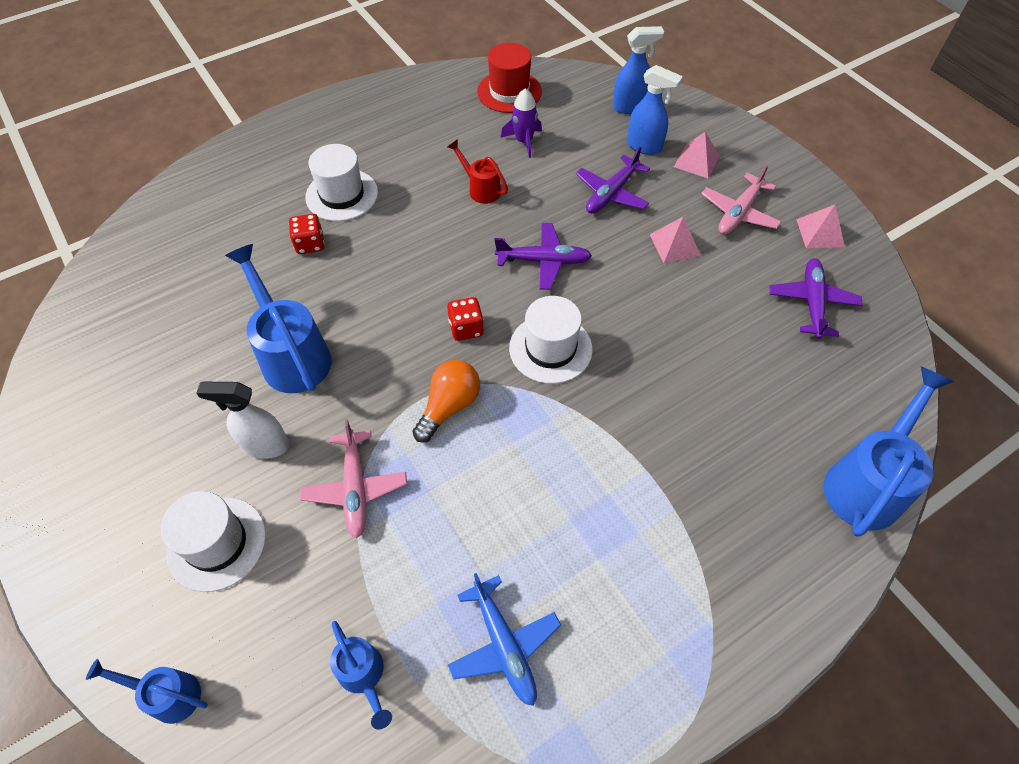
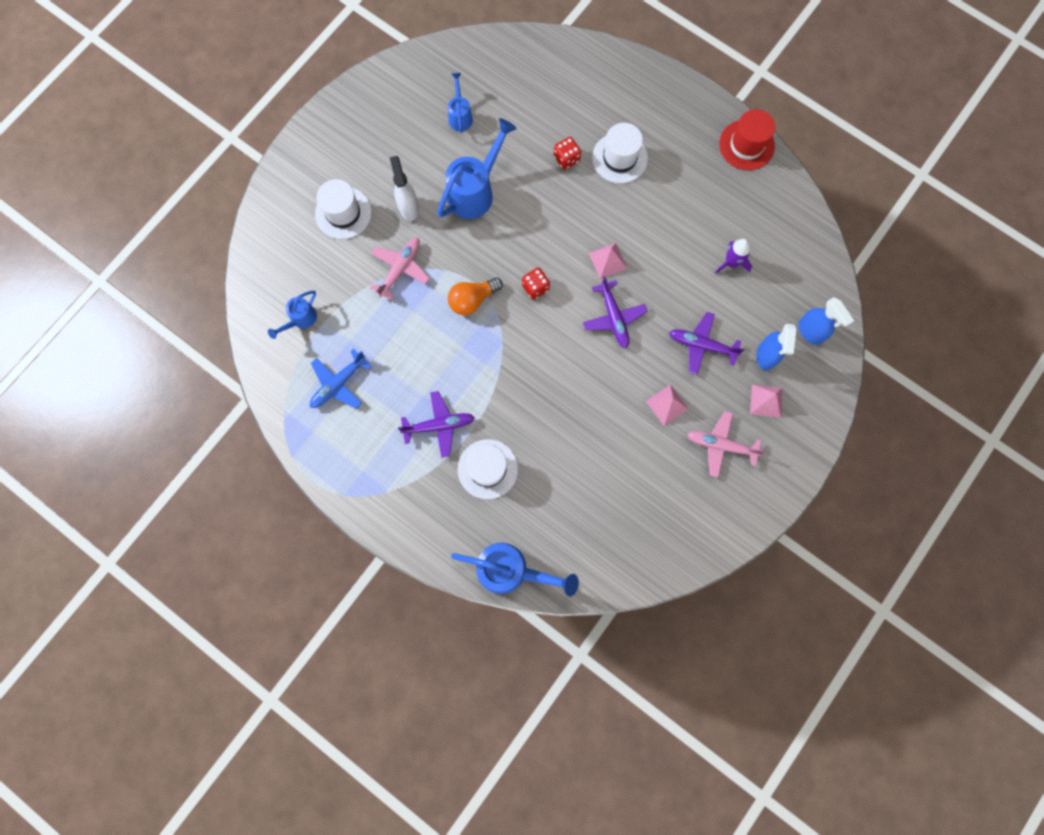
camera: 70 degrees right, 20 degrees up
(168, 694) = (262, 232): blue watering can -> blue watering can (460, 116)
(355, 488) = (400, 269): pink plane -> pink plane turned 150 degrees clockwise
(449, 406) = (472, 300): orange light bulb -> orange light bulb turned 135 degrees clockwise
(481, 189) = (666, 250): red watering can -> none
(509, 92) = (785, 231): red hat -> red hat (746, 145)
(550, 348) = (539, 346): white hat -> white hat (487, 469)
(812, 303) = (649, 514): purple plane -> purple plane (439, 425)
(820, 233) = (724, 511): pink pyramid -> pink pyramid (608, 260)

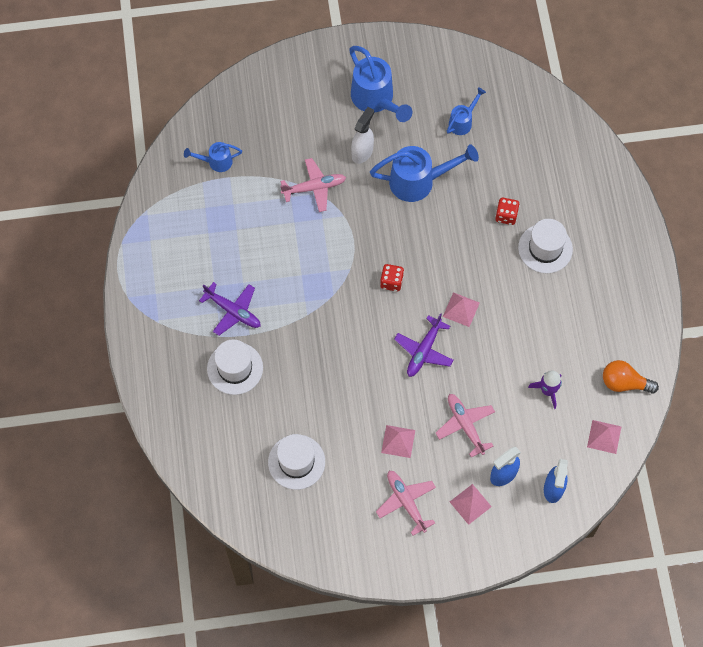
camera: 45 degrees right, 10 degrees down
(339, 383) = (198, 225): blue plane -> none
(343, 213) = (315, 117): white hat -> white hat (296, 462)
(472, 300) = (340, 251): orange light bulb -> orange light bulb (624, 383)
(510, 570) = (181, 445): blue watering can -> blue watering can (376, 100)
(702, 345) = (465, 425): purple plane -> pink plane
(746, 145) = (649, 321): red hat -> none
(804, 259) = (604, 436): none -> pink pyramid

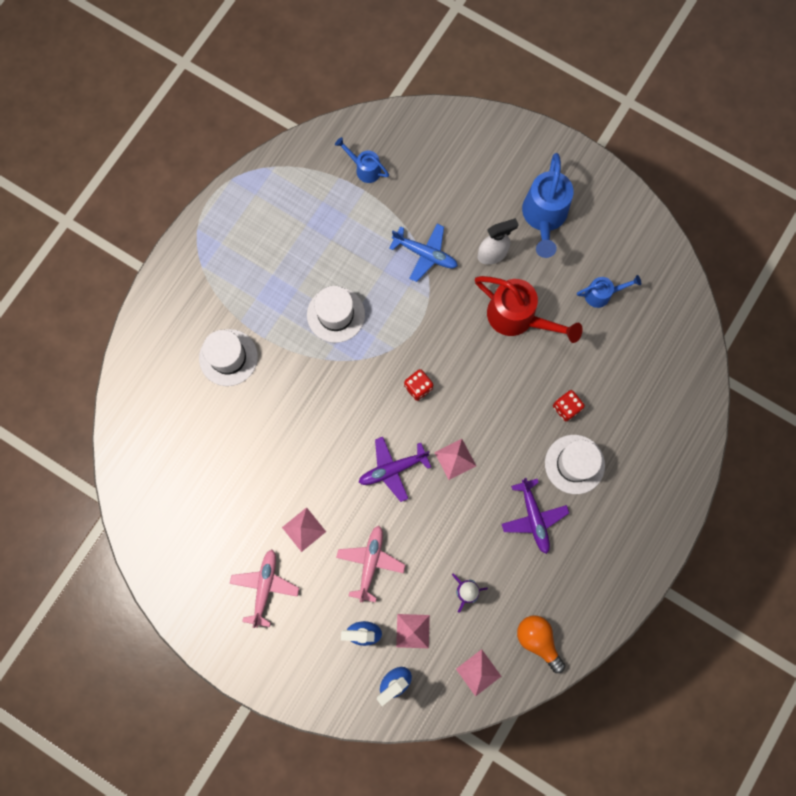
camera: 40 degrees right, 10 degrees up
(233, 311) = (268, 307): purple plane -> purple plane (533, 517)
(296, 462) = (208, 477): white hat -> white hat (336, 314)
(314, 188) = (425, 254): pink plane -> blue plane
(419, 181) = (517, 318): blue watering can -> red watering can
(470, 504) = (315, 633): pink pyramid -> pink pyramid (412, 631)

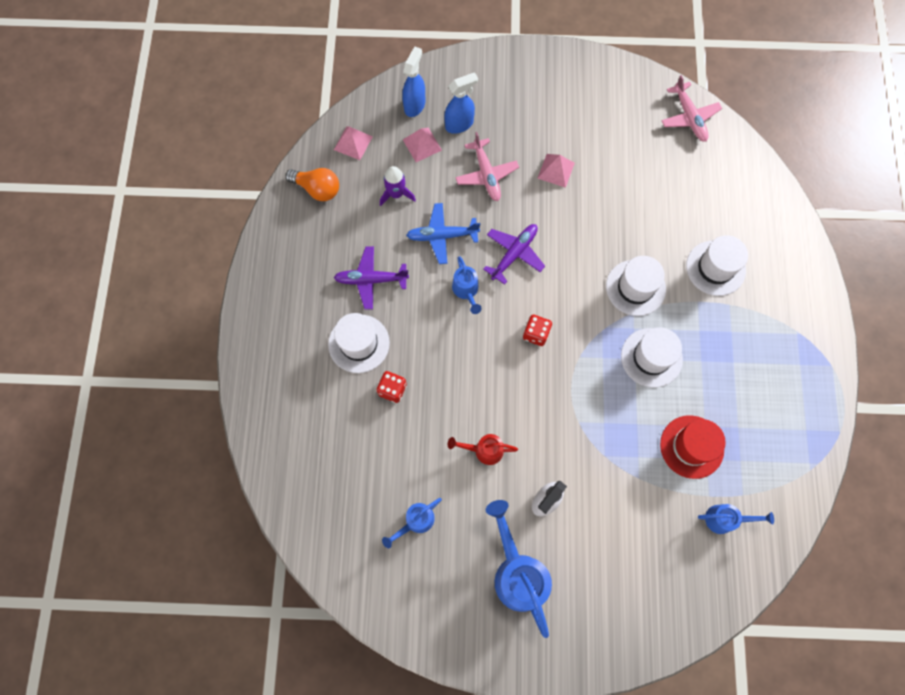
camera: 150 degrees right, 5 degrees down
(265, 587) = (557, 115): pink plane -> pink plane (689, 117)
(308, 379) = (635, 288): none -> white hat
(352, 231) = (691, 446): none -> red hat
(425, 254) = (609, 463): blue plane -> blue plane (442, 236)
(455, 459) = (466, 291): pink pyramid -> blue watering can
(517, 318) = (484, 450): red watering can -> red watering can, size x0.54
(533, 517) = (371, 280): purple plane -> purple plane turned 45 degrees counterclockwise

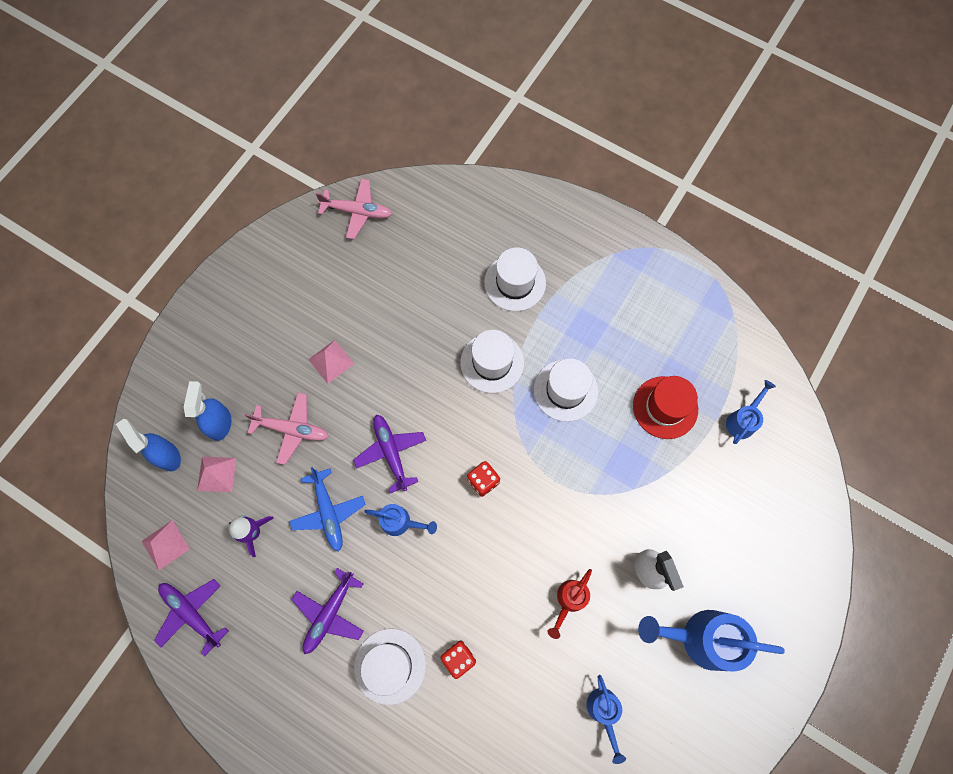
camera: 60 degrees left, 0 degrees up
(317, 189) = (192, 614): orange light bulb -> purple plane
(442, 236) = (328, 512): blue plane -> blue plane turned 45 degrees counterclockwise

